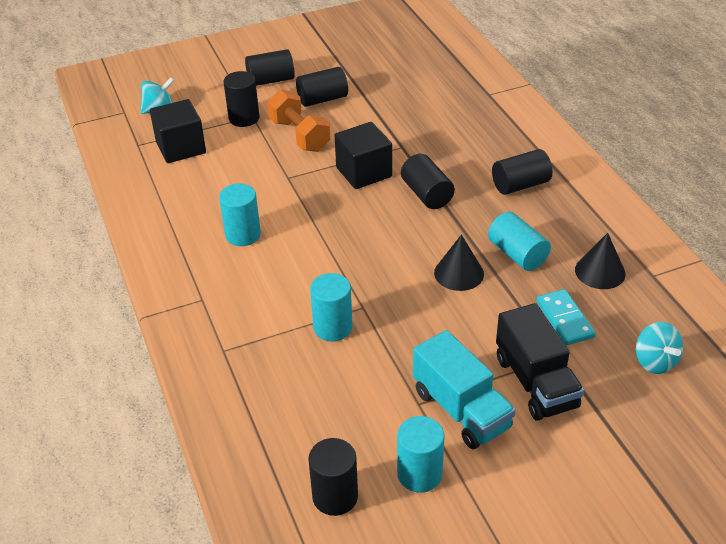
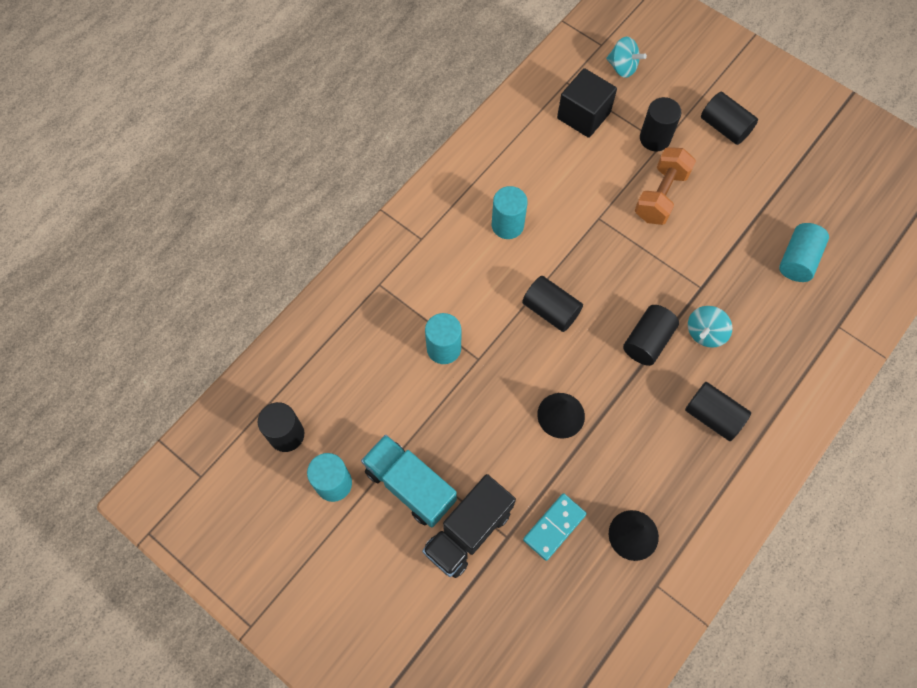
camera: 60 degrees right, 25 degrees up
(322, 99) = (726, 185): black cylinder -> black cylinder (550, 310)
(364, 172) = (644, 274): black cube -> none
(461, 409) = (410, 485): turquoise truck -> turquoise truck turned 105 degrees clockwise
(517, 254) = (613, 453): turquoise cylinder -> turquoise cylinder (797, 260)
(655, 361) = (545, 623): turquoise spinning top -> turquoise spinning top (705, 333)

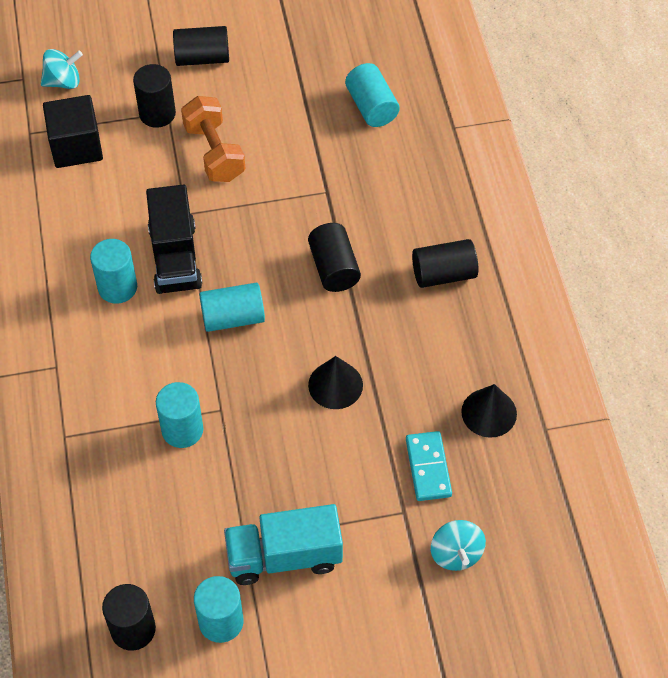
camera: 50 degrees left, 10 degrees down
(468, 531) = (370, 539): black truck -> black truck (175, 257)
(550, 310) = (233, 317): black cylinder -> turquoise cylinder
(705, 333) = (368, 221): turquoise spinning top -> turquoise spinning top (456, 554)

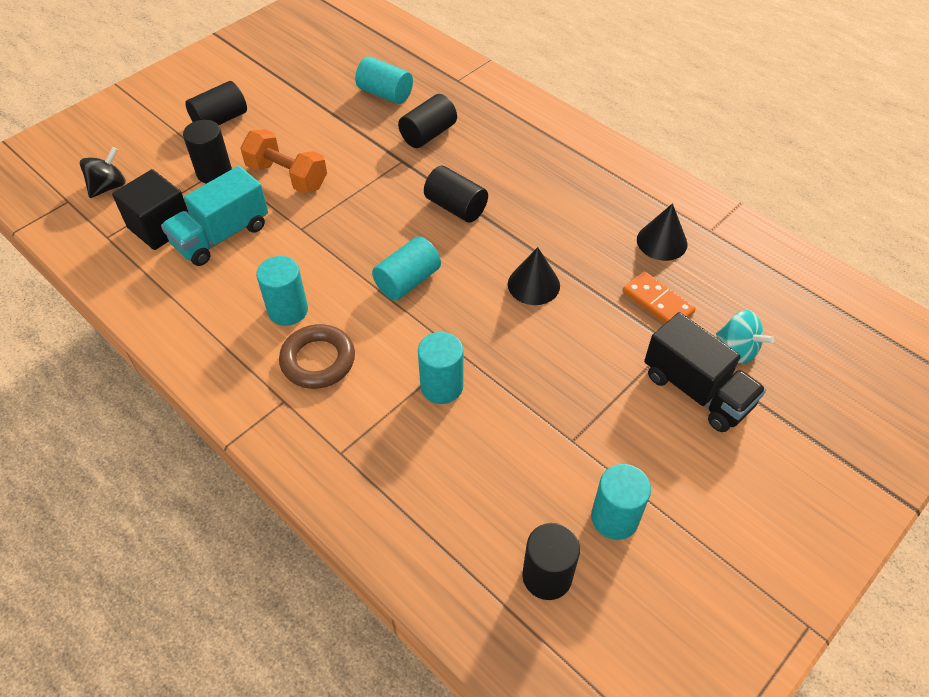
camera: 35 degrees left, 5 degrees down
(63, 81) = (109, 187): turquoise spinning top -> black spinning top
(106, 347) = (318, 360): none -> brown ring
(175, 257) = (319, 263): black truck -> black truck (696, 390)
(284, 556) = (615, 432): turquoise truck -> turquoise truck (221, 236)
(428, 467) = (657, 302): turquoise domino -> orange domino
(443, 274) = (540, 171): black cylinder -> black cylinder (428, 134)

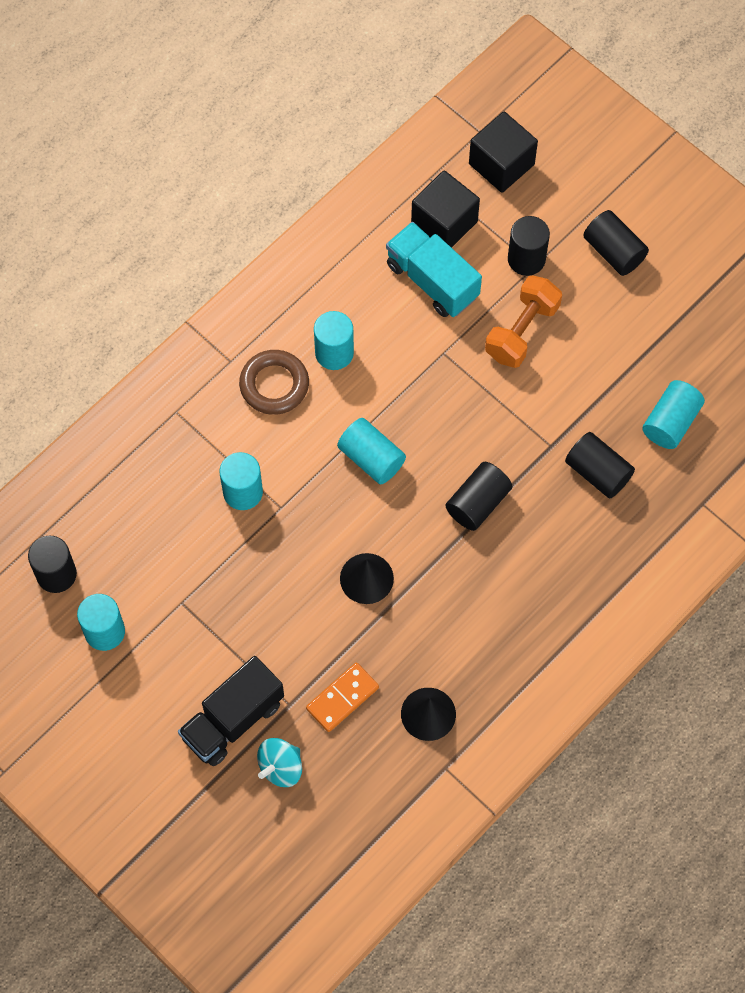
camera: 90 degrees right, 15 degrees up
(109, 187) = (501, 164): black spinning top -> black cube

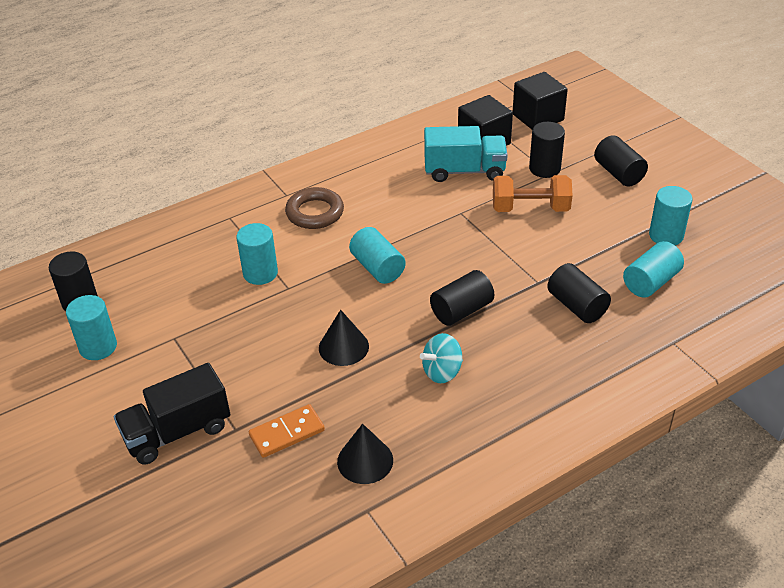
camera: 15 degrees right, 25 degrees down
(280, 767) = (205, 479): turquoise spinning top -> turquoise spinning top (442, 372)
(334, 353) = (370, 201): turquoise cylinder -> turquoise cylinder (666, 235)
(432, 280) = (464, 171): turquoise truck -> turquoise truck turned 120 degrees clockwise
(522, 331) = (530, 208): orange dumbbell -> orange dumbbell turned 45 degrees clockwise

